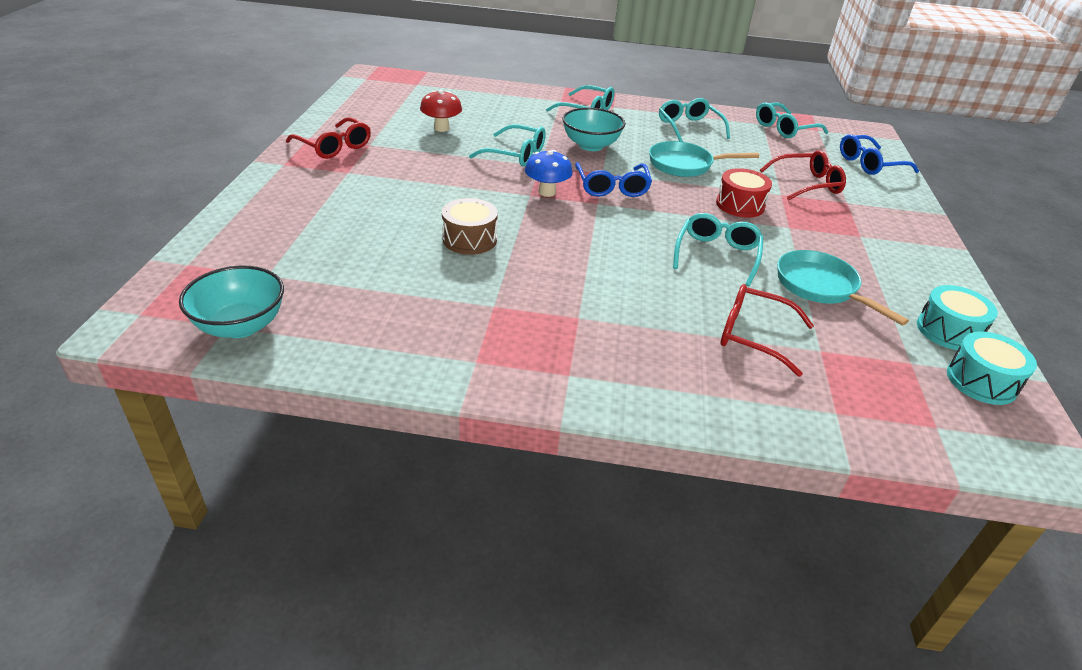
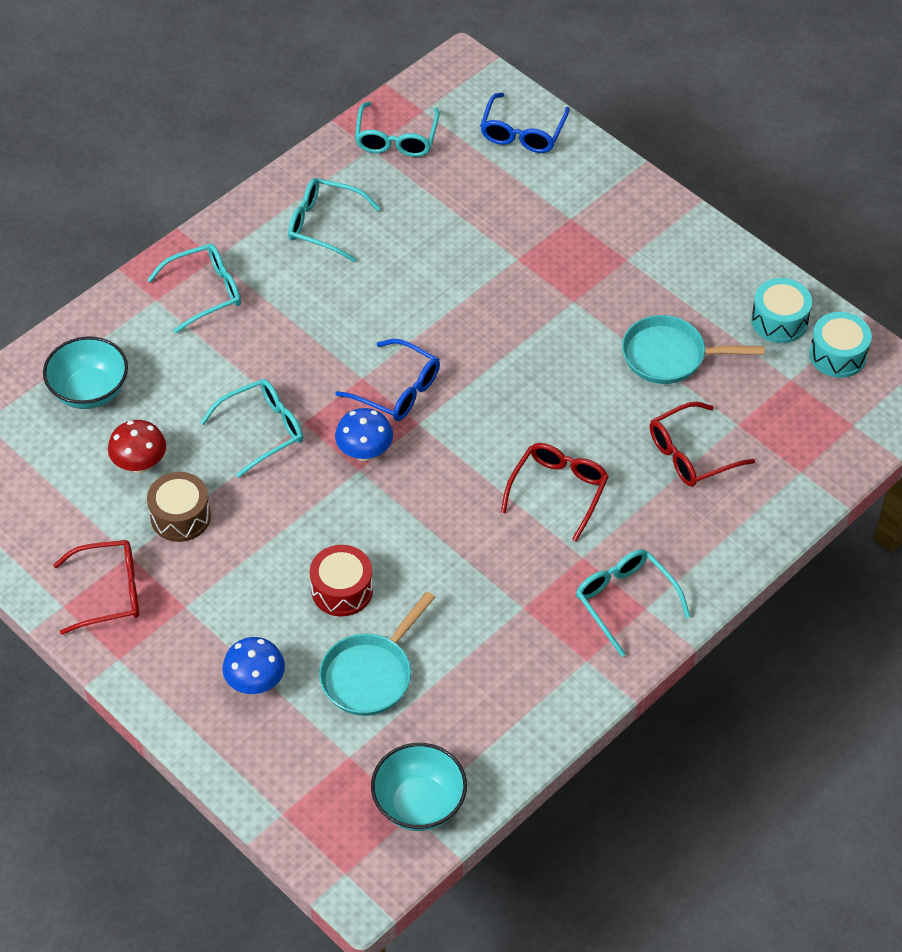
camera: 50 degrees left, 15 degrees up
(306, 215) = (255, 682): none -> blue mushroom
(469, 239) = (405, 568): brown drum -> brown drum (180, 516)
(591, 145) = (295, 347): turquoise bowl -> turquoise bowl (90, 391)
(684, 165) = (402, 294): turquoise pan -> turquoise pan (370, 675)
(717, 255) = (572, 393): turquoise glasses -> turquoise glasses (625, 601)
(740, 205) = (510, 308): red drum -> red drum (342, 590)
(807, 184) = (517, 221): red glasses -> red glasses (558, 491)

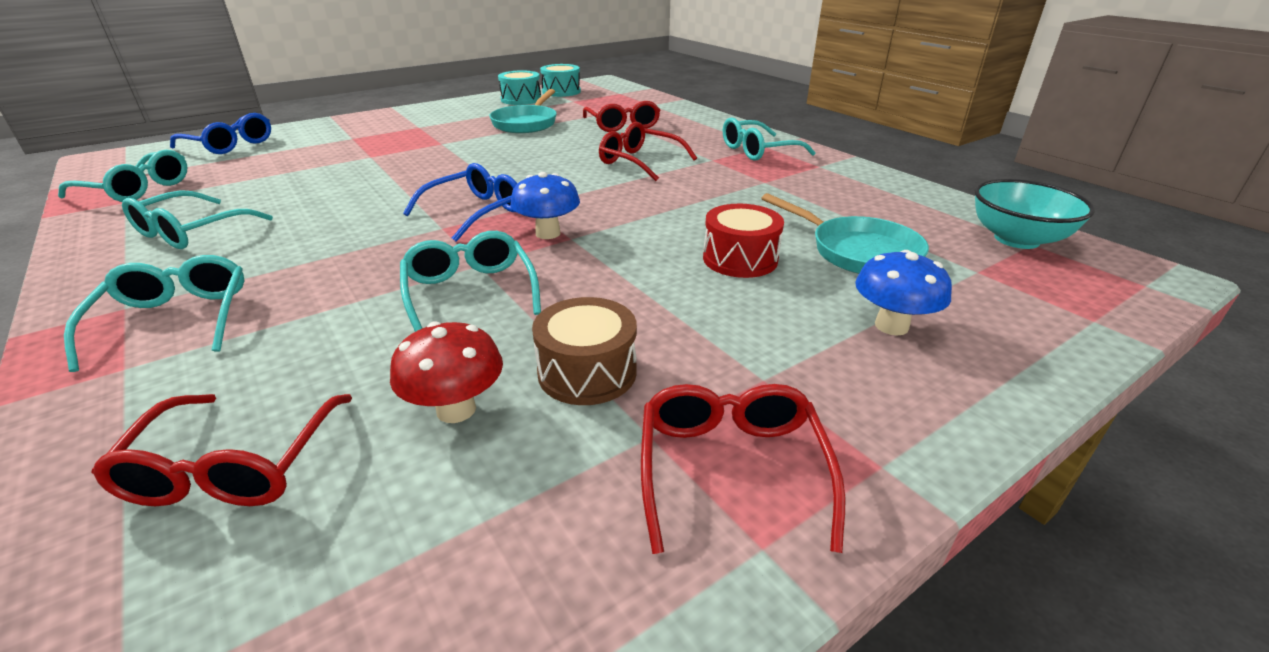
camera: 80 degrees left, 20 degrees down
(90, 391) = (234, 466): turquoise bowl -> red glasses

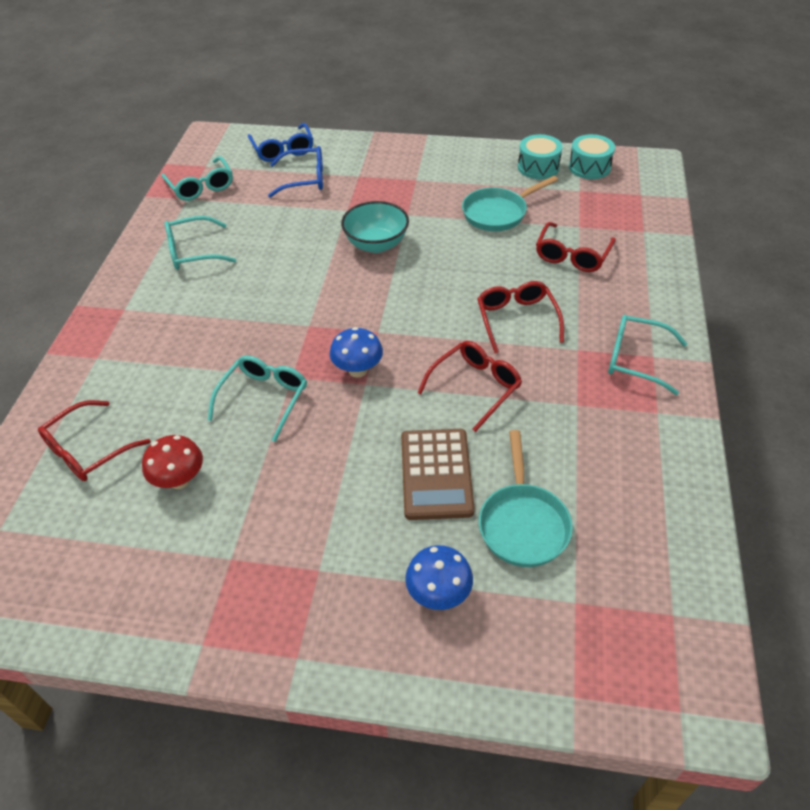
camera: 45 degrees right, 15 degrees up
(175, 320) = (135, 333): turquoise glasses -> none
(475, 212) = (342, 319): blue glasses -> blue glasses (304, 179)
(587, 372) = (251, 499): brown drum -> none
(731, 469) = (238, 602): red glasses -> red glasses (475, 387)
(740, 259) = (436, 474): red drum -> brown calculator
(1016, 239) = (668, 601): turquoise bowl -> turquoise bowl (376, 244)

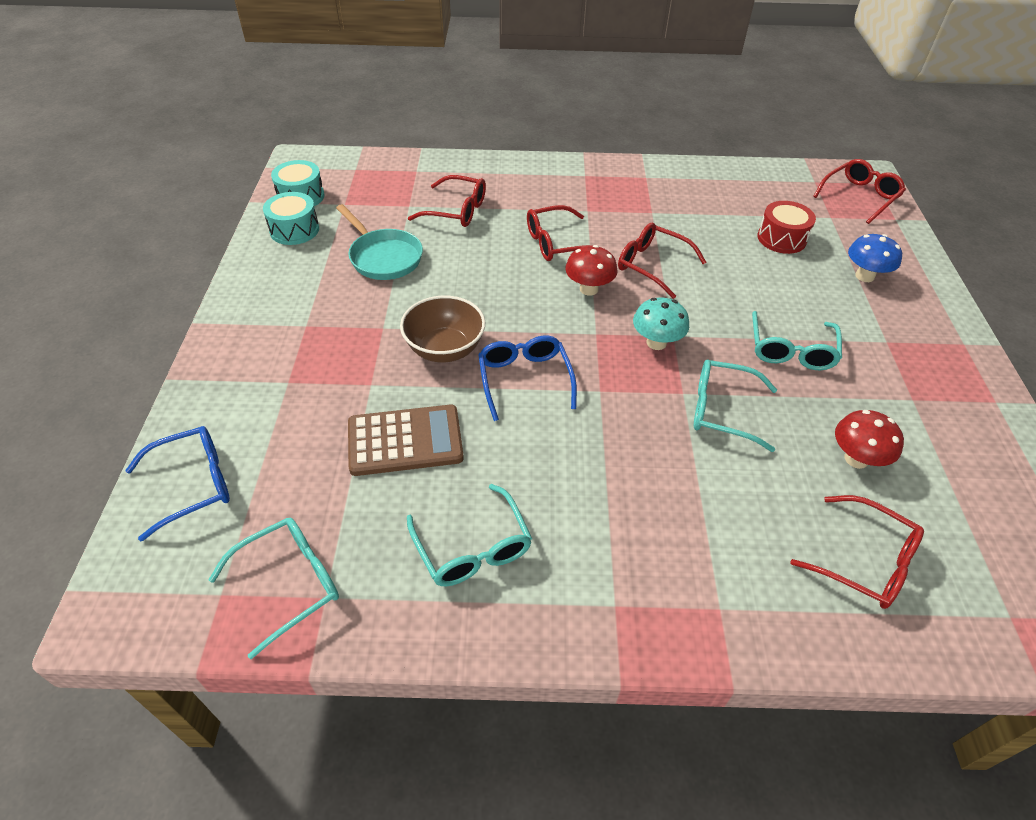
camera: 100 degrees left, 0 degrees up
(304, 179) = (288, 442): blue glasses -> blue glasses (524, 379)
(358, 370) = (656, 343): blue mushroom -> turquoise mushroom
(376, 244) = (445, 349): turquoise bowl -> brown bowl
(436, 474) = (758, 283): brown calculator -> brown calculator (405, 441)
(441, 334) = (589, 289): none -> red mushroom
(523, 524) = (781, 238): turquoise pan -> red drum
(634, 666) = (859, 197): none -> red glasses
(636, 359) = (591, 183): turquoise glasses -> turquoise glasses (791, 350)

